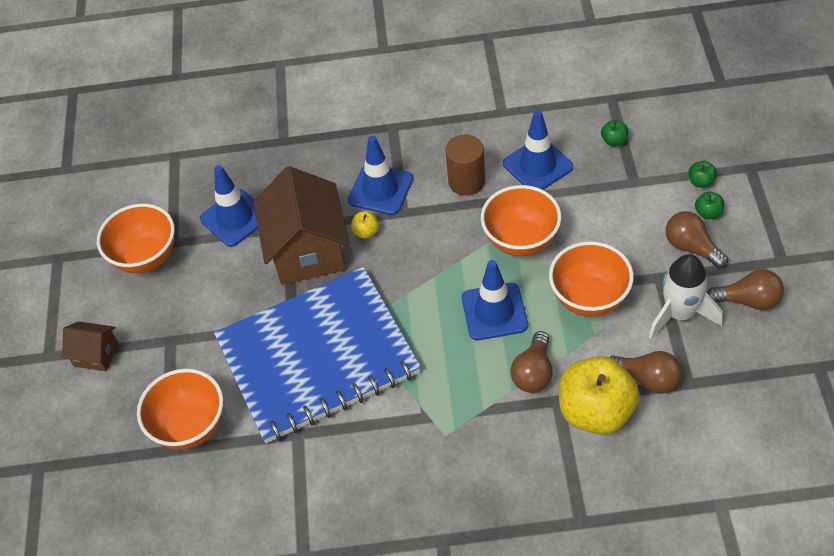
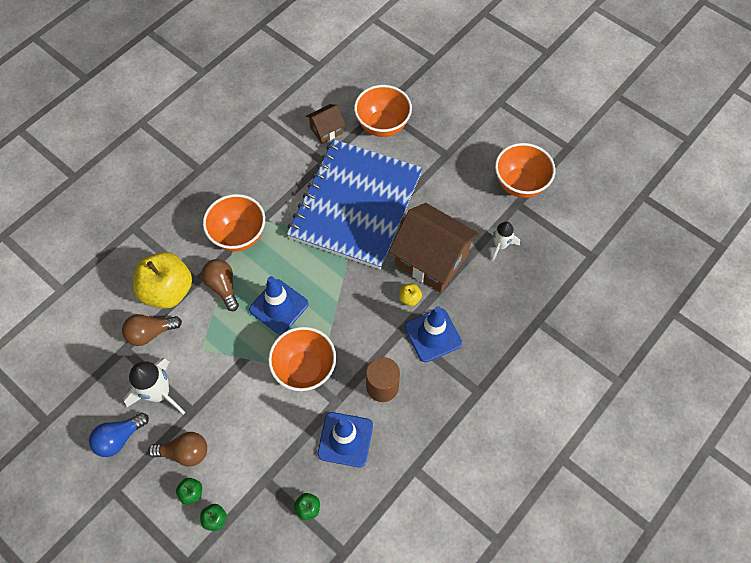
camera: 130 degrees right, 10 degrees up
(96, 354) = (475, 120): brown house -> brown house (326, 130)
(235, 218) = (500, 245): blue traffic cone -> white rocket
(589, 298) = (226, 360): orange bowl -> orange bowl (239, 235)
(748, 300) = (119, 438): brown light bulb -> blue light bulb

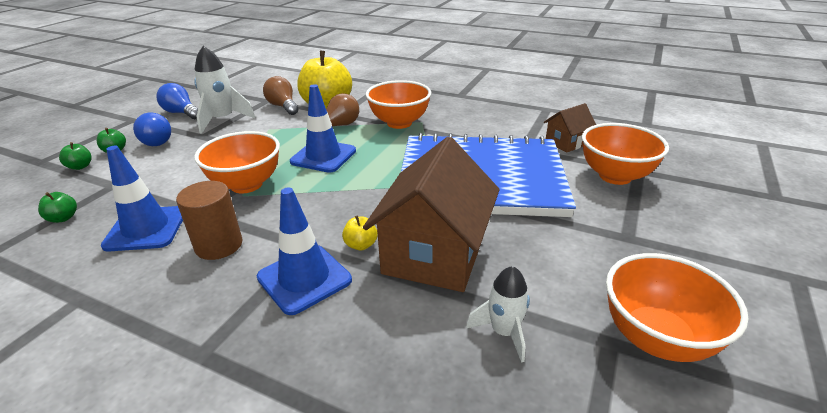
camera: 75 degrees right, 30 degrees down
(185, 452) = (159, 140): brown light bulb -> blue light bulb
(326, 130) = (566, 143): brown house -> brown house turned 75 degrees counterclockwise

